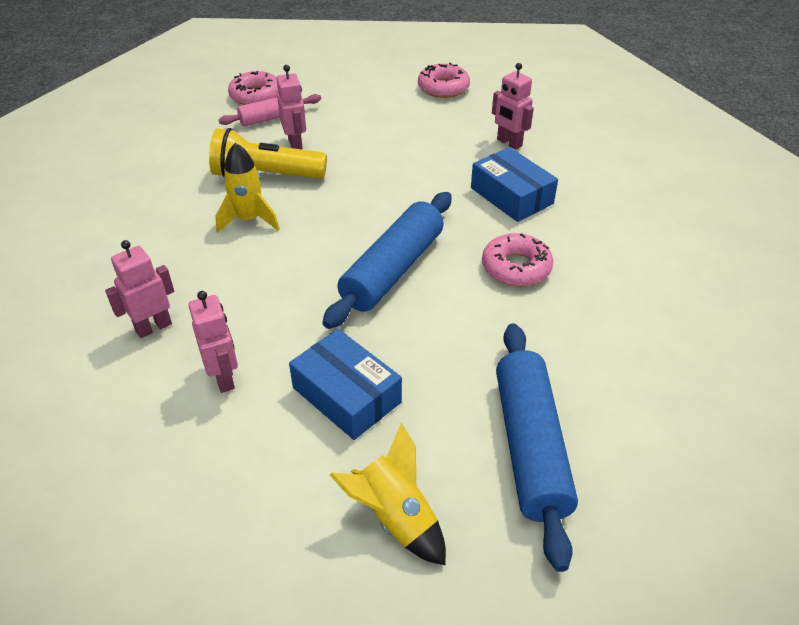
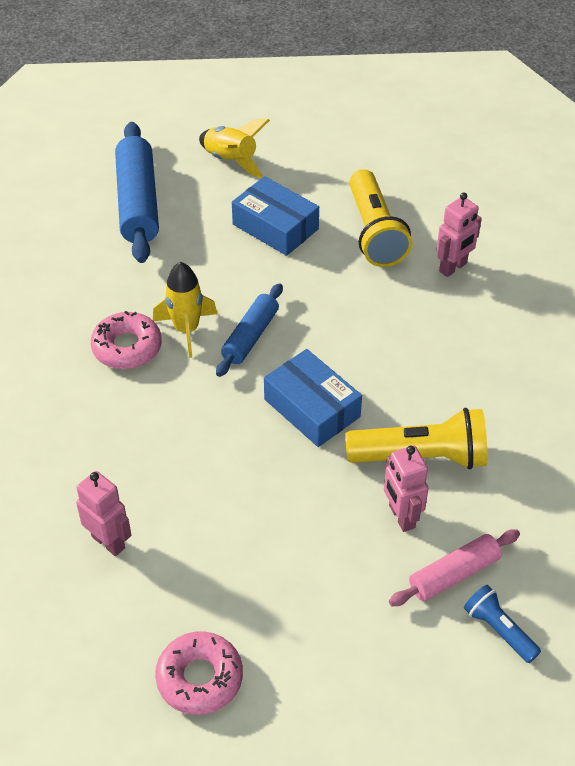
camera: 175 degrees right, 5 degrees up
(224, 378) = (375, 232): pink robot -> yellow flashlight
(249, 220) = (415, 387): yellow rocket -> yellow rocket (186, 330)
(256, 96) = (499, 630): pink donut -> blue flashlight
(392, 270) = (250, 337): blue rolling pin -> blue rolling pin, size x0.60
(511, 196) = (118, 443): blue box -> blue box (312, 408)

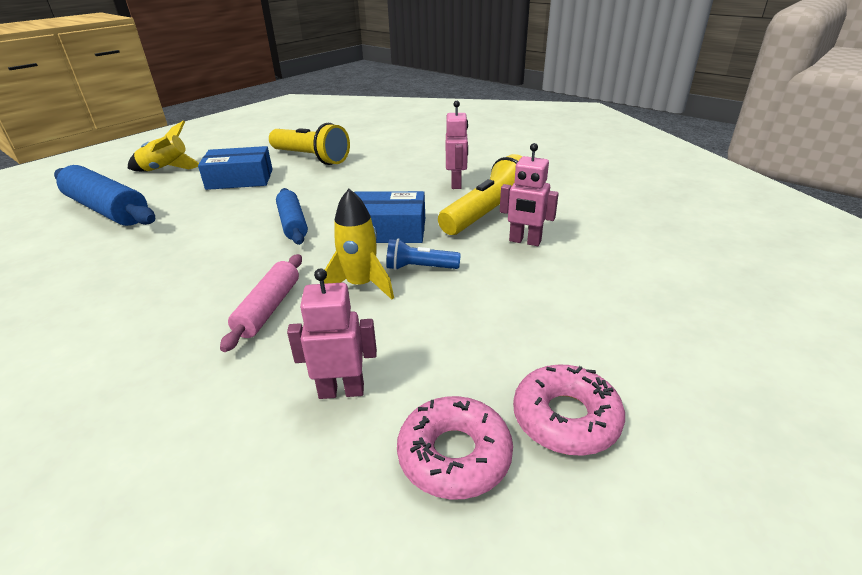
camera: 45 degrees left, 15 degrees down
(127, 347) = (192, 274): pink donut -> pink donut (454, 455)
(186, 330) = (235, 243): yellow rocket -> yellow rocket (361, 285)
(453, 267) = (378, 151): pink robot -> pink robot (456, 184)
(453, 574) = (597, 245): pink rolling pin -> pink rolling pin (268, 308)
(499, 630) = (662, 251): blue flashlight -> blue flashlight (420, 268)

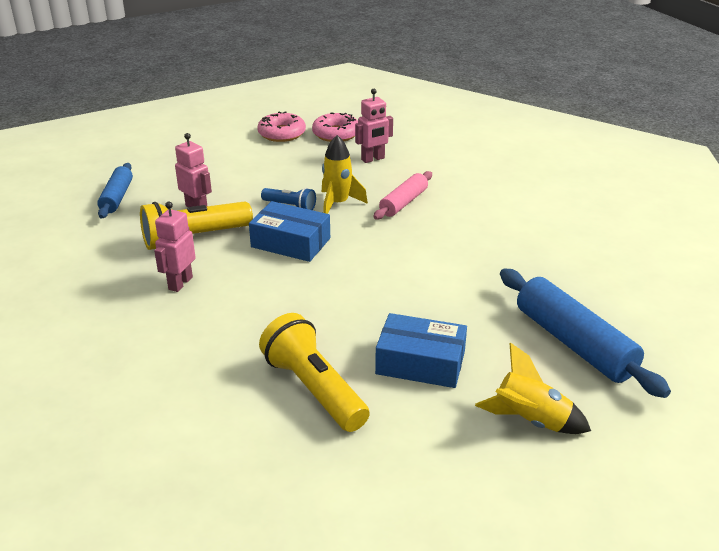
camera: 160 degrees left, 0 degrees up
(293, 223) = (370, 270): blue rolling pin -> blue rolling pin (117, 197)
(341, 391) = (373, 159): pink robot -> pink robot turned 45 degrees counterclockwise

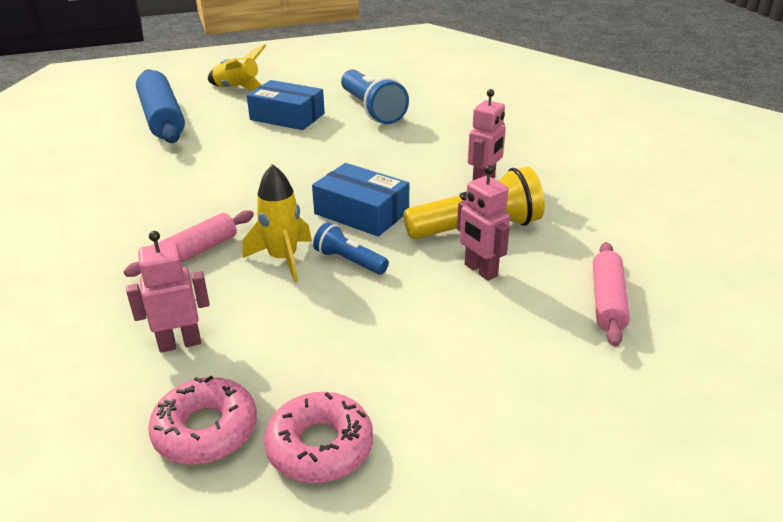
camera: 170 degrees left, 0 degrees up
(117, 197) = (607, 301): blue rolling pin -> pink rolling pin
(314, 389) = (372, 110): yellow flashlight -> blue flashlight

